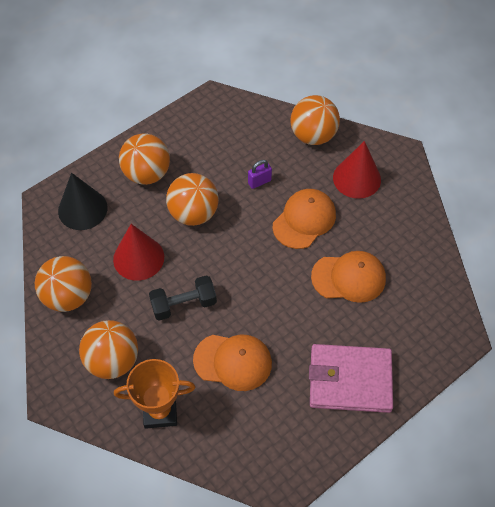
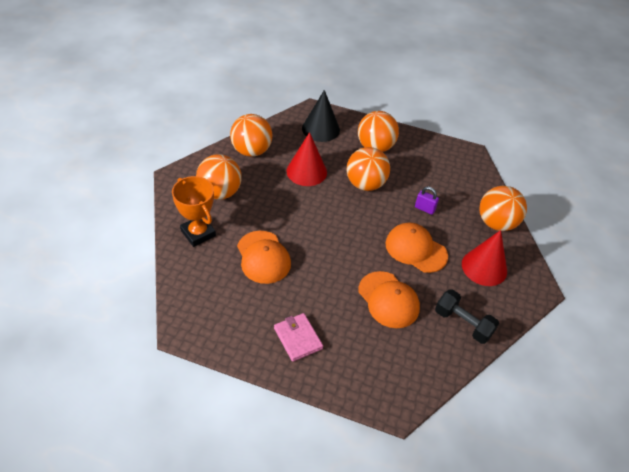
camera: 55 degrees right, 10 degrees down
(184, 304) = (289, 210): black dumbbell -> black dumbbell (463, 323)
(304, 220) = (416, 249): orange cap -> orange cap turned 150 degrees counterclockwise
(350, 380) = (298, 338): pink wallet -> pink wallet, size x0.58

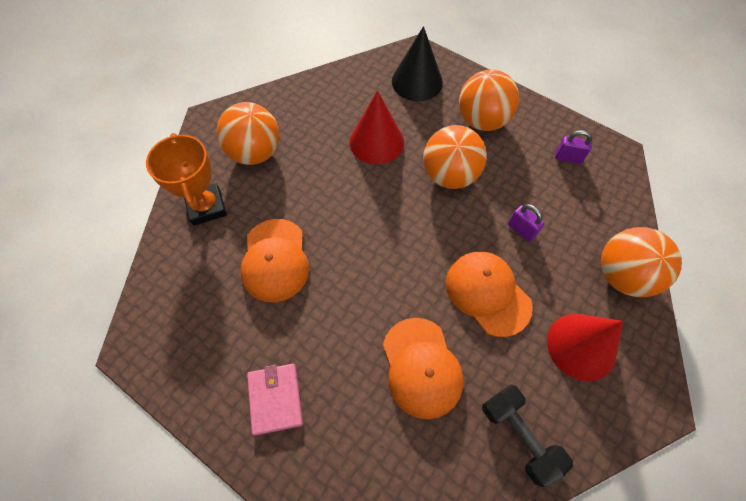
camera: 20 degrees right, 15 degrees up
(251, 151) = (316, 99): orange ball -> none
(440, 161) = (568, 158): none -> purple padlock

